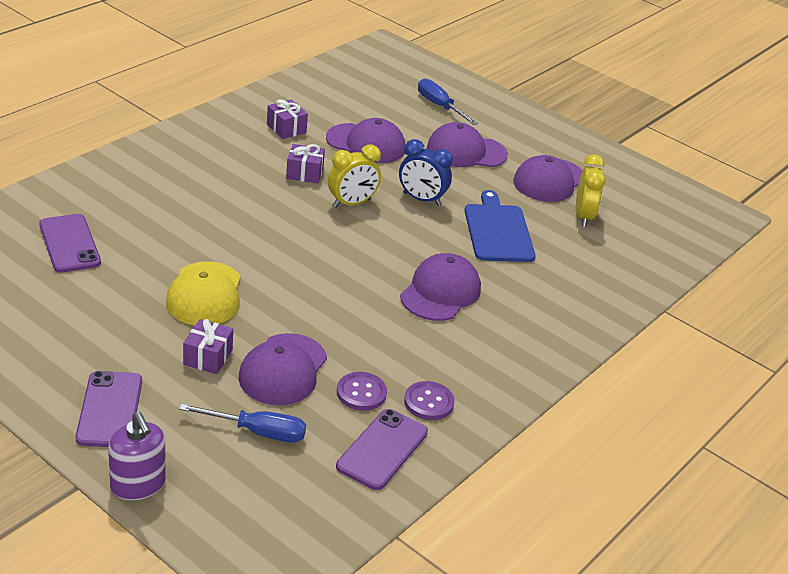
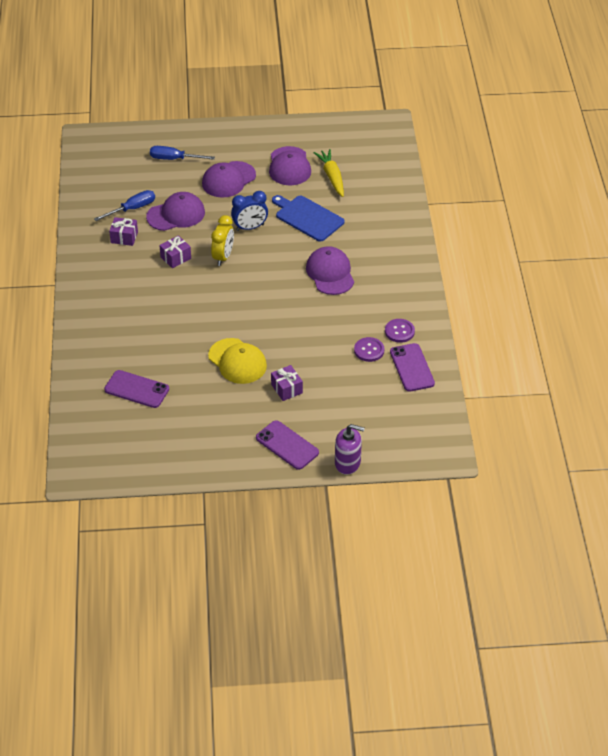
camera: 40 degrees left, 10 degrees up
(257, 432) = (356, 402): blue screwdriver -> blue screwdriver (132, 209)
(283, 370) = (324, 367): purple cap -> none
(583, 216) = (332, 177): yellow clock -> yellow carrot

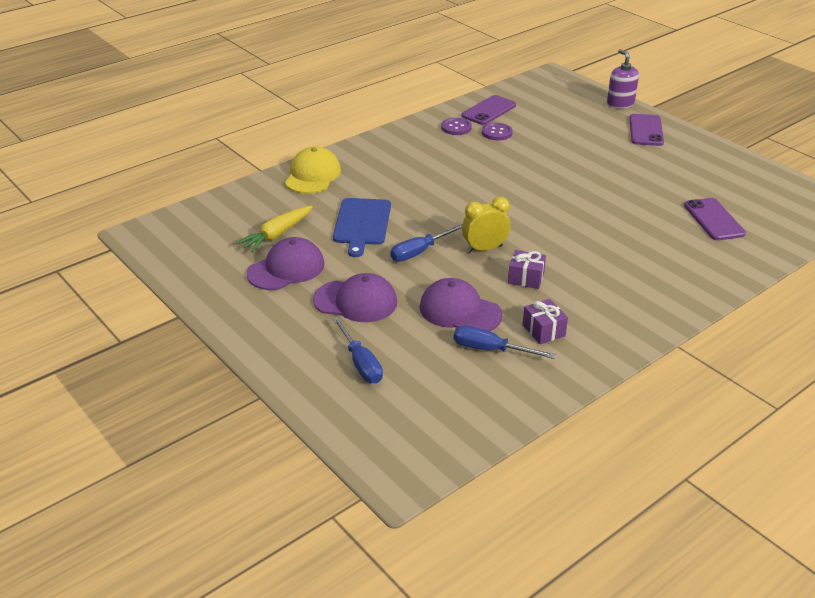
camera: 125 degrees left, 10 degrees down
(237, 361) = (602, 184): yellow cap -> yellow cap (312, 175)
(250, 227) = (419, 252): blue clock -> blue screwdriver
(286, 389) = (593, 151): purple gift -> none
(330, 273) = (428, 182): purple cap -> none

